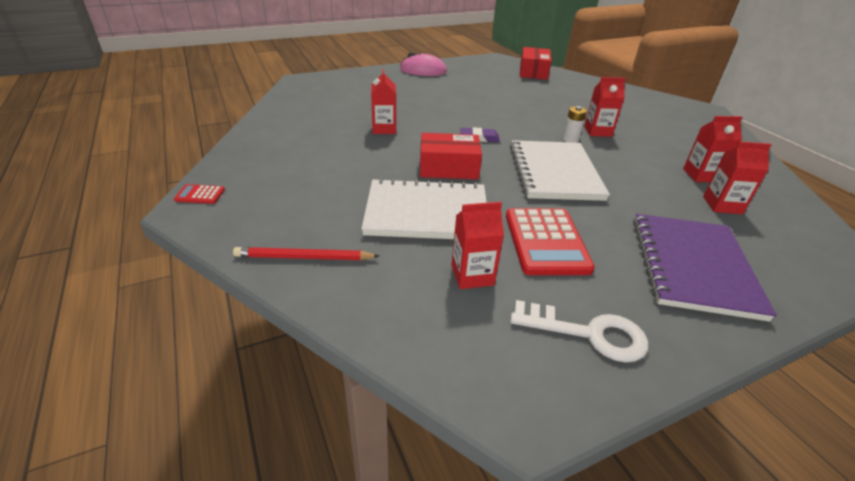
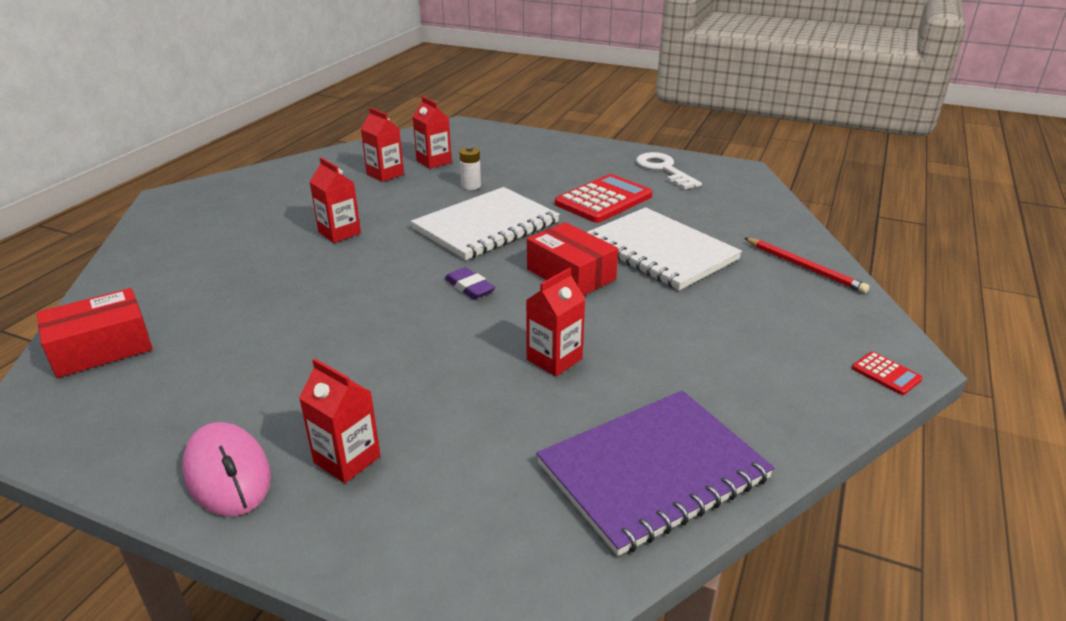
camera: 130 degrees left, 5 degrees down
(472, 275) = (688, 209): red carton -> red carton (347, 459)
(570, 139) = (389, 240): white battery -> white battery (471, 186)
(693, 266) = (543, 158): purple notebook -> purple notebook (652, 471)

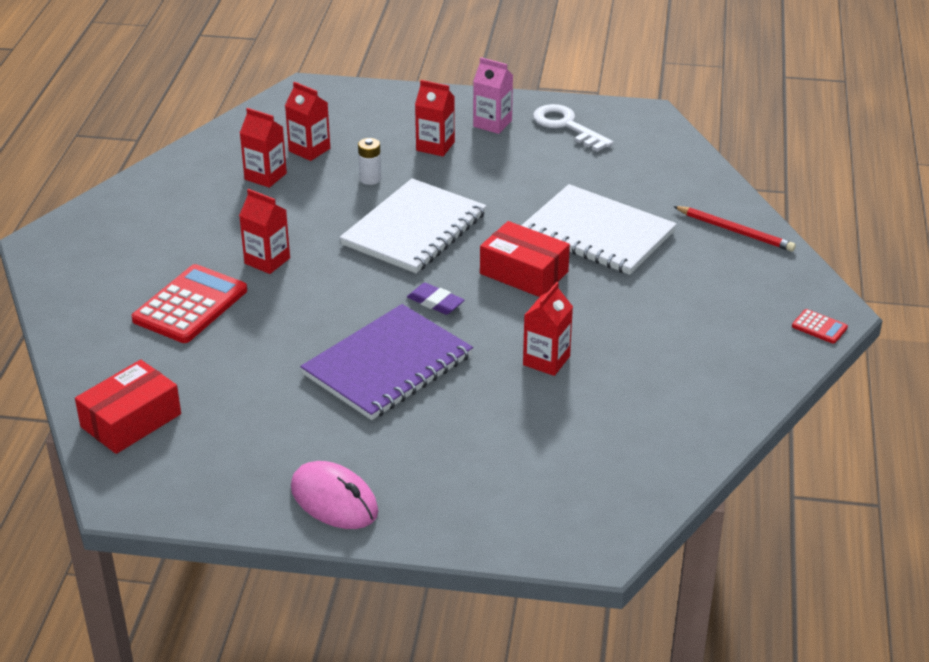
camera: 15 degrees left, 5 degrees up
(347, 459) = (421, 472): red carton -> red carton (435, 146)
(598, 161) = (492, 123): none -> pink carton
(603, 200) = (519, 177): red calculator -> red calculator (190, 305)
(652, 471) = (660, 438): purple notebook -> purple notebook (387, 365)

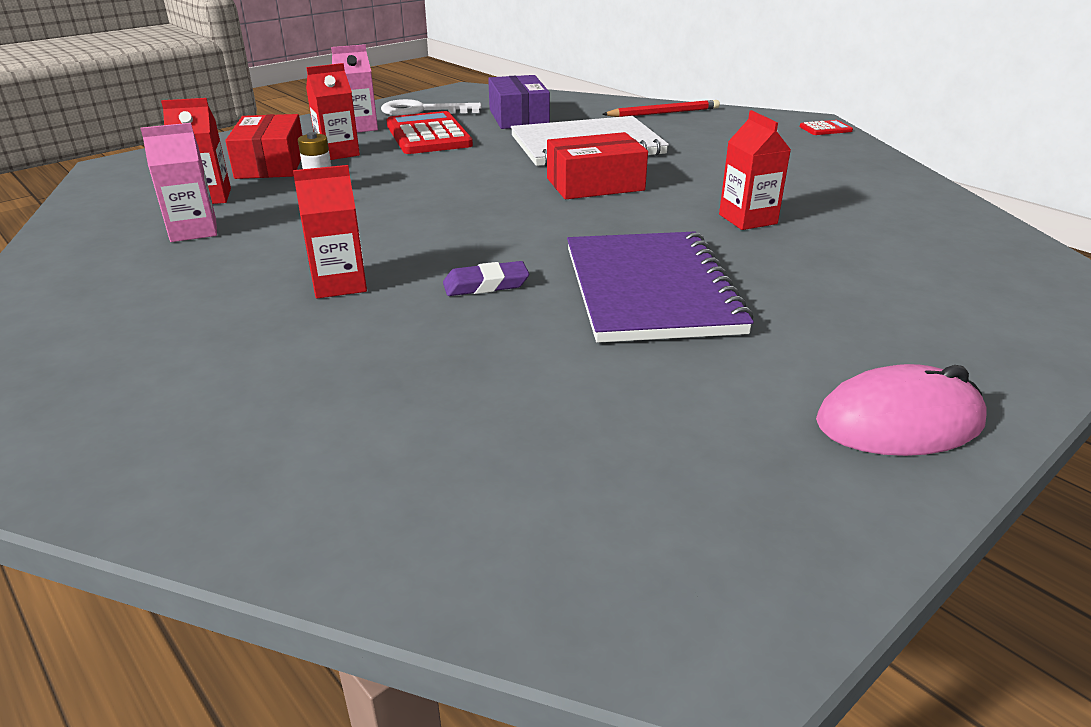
camera: 50 degrees left, 5 degrees down
(131, 420) = (507, 535): red box -> red box (270, 164)
(190, 305) = (324, 366): red calculator -> red calculator (428, 135)
(265, 176) = (193, 230): red carton -> pink carton
(414, 229) = (441, 200): white notebook -> none
(435, 302) = (576, 231): purple eraser -> purple eraser (486, 284)
(616, 173) = (518, 117): none -> purple box

